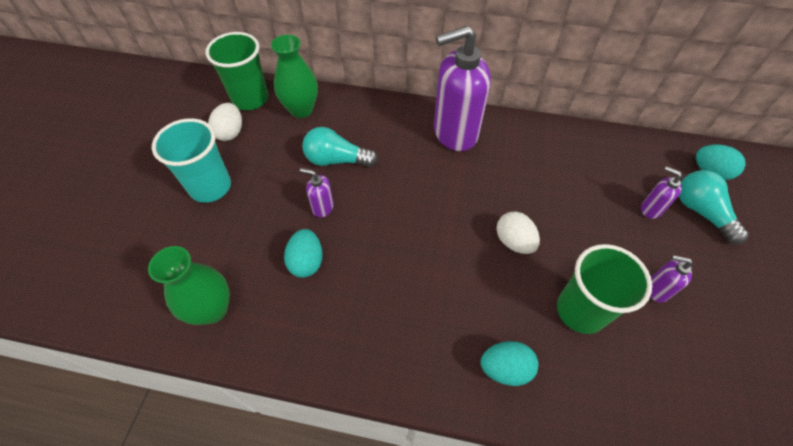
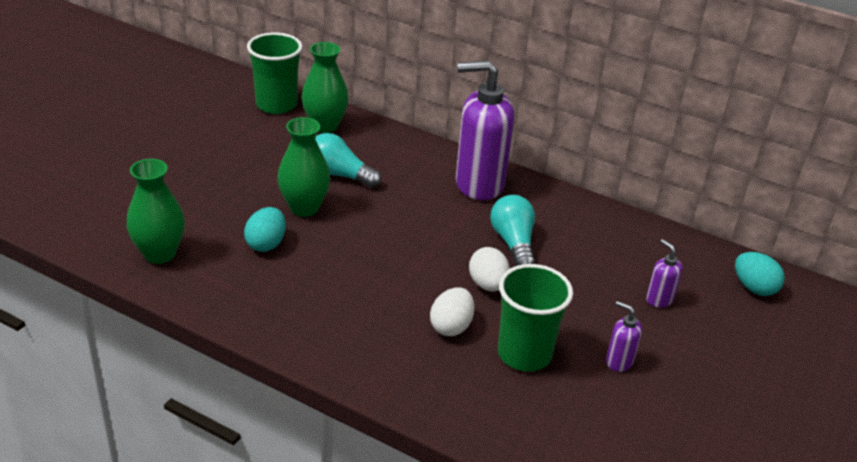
camera: 15 degrees right, 20 degrees down
(210, 187) = (201, 164): turquoise cup -> none
(230, 132) = (242, 127): white egg -> white egg (451, 326)
(322, 207) = (304, 208): purple soap dispenser -> green vase
(505, 368) = (417, 372): turquoise egg -> none
(701, 212) = (717, 317): turquoise light bulb -> turquoise light bulb (513, 243)

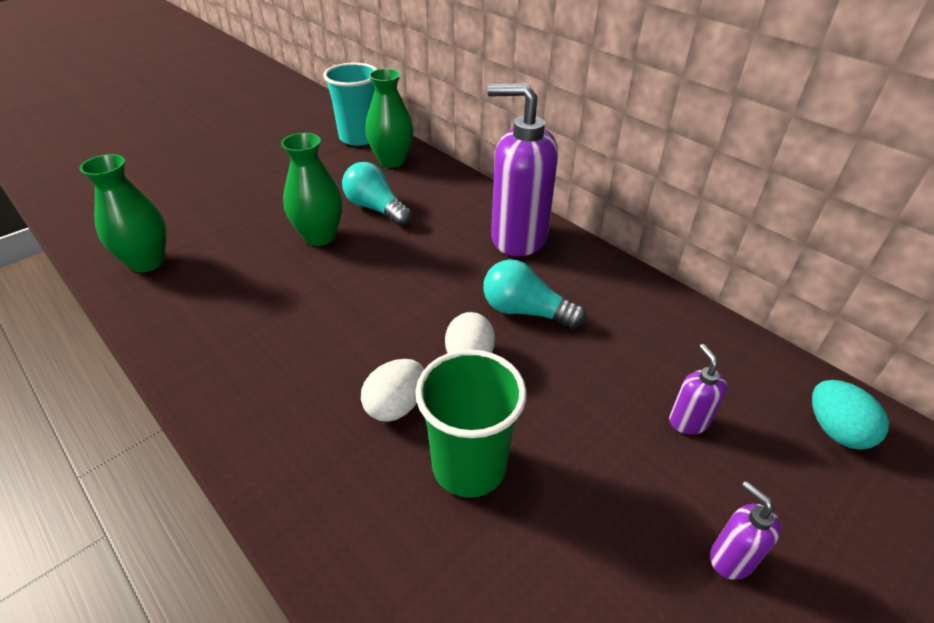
camera: 20 degrees right, 5 degrees up
(266, 244) = (256, 268): turquoise egg -> none
(276, 105) = (359, 138): green cup -> turquoise cup
(513, 243) = (525, 311): turquoise light bulb -> turquoise light bulb turned 75 degrees counterclockwise
(619, 361) = (596, 508): purple soap dispenser -> purple soap dispenser (731, 558)

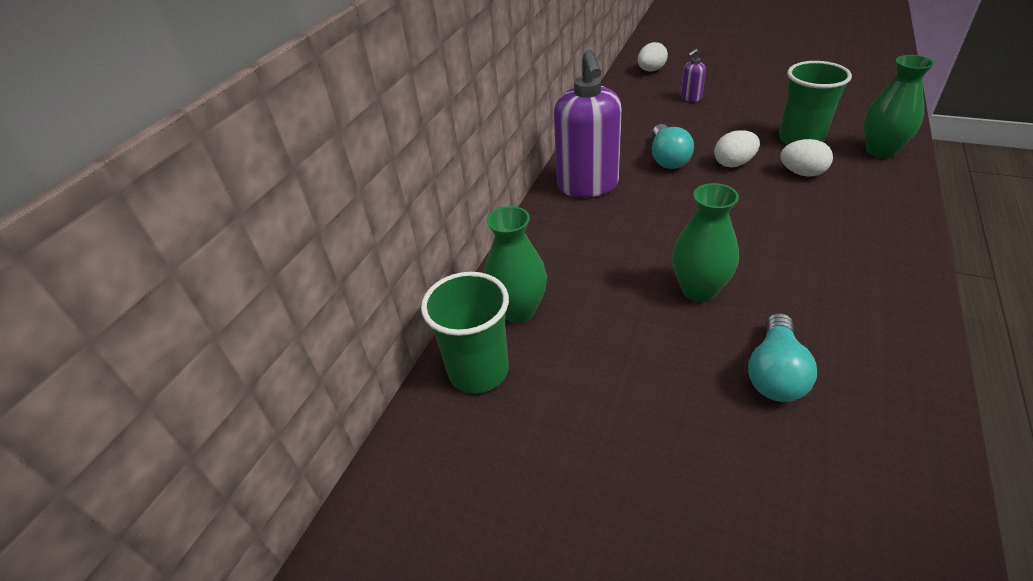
camera: 110 degrees left, 0 degrees up
(147, 262) = (878, 394): green vase -> green vase (880, 151)
(359, 138) = (478, 371): turquoise cup -> green cup
(376, 208) = (620, 277): turquoise light bulb -> turquoise light bulb (775, 373)
(731, 558) = (751, 79): purple soap dispenser -> none
(835, 430) = (651, 70): turquoise egg -> white egg

